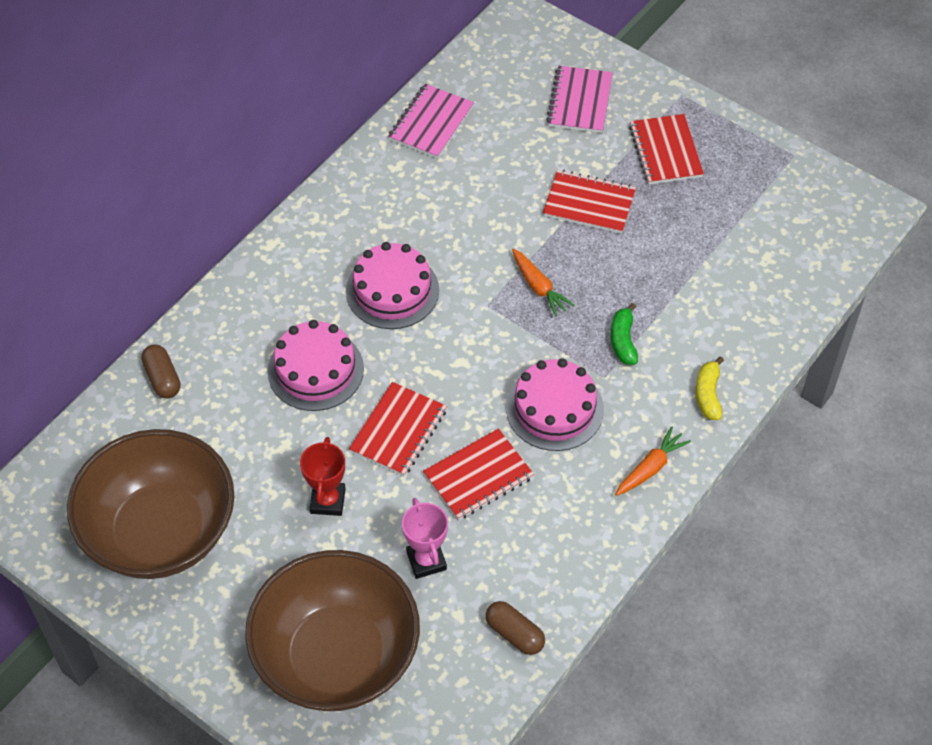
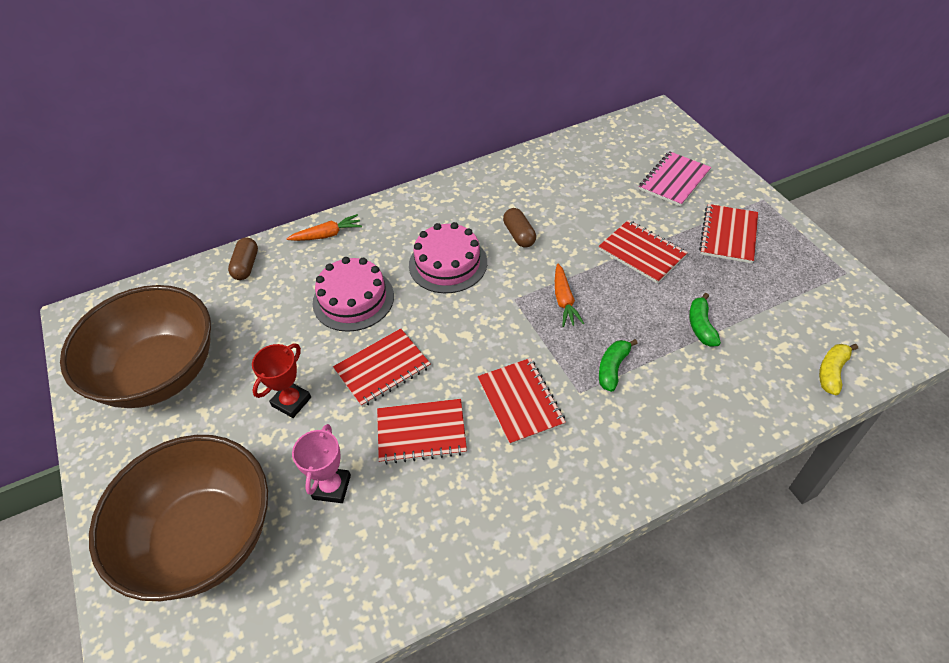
camera: 30 degrees right, 5 degrees down
(431, 123) = (550, 162): pink notebook -> none
(514, 634) = (361, 594): brown capsule -> brown capsule (519, 235)
(554, 409) = (520, 402): pink cake -> red notebook
(650, 468) = (577, 490): orange carrot -> orange carrot (327, 235)
(684, 265) = (701, 326): none -> green banana
(708, 394) = (668, 445): yellow banana -> yellow banana (832, 372)

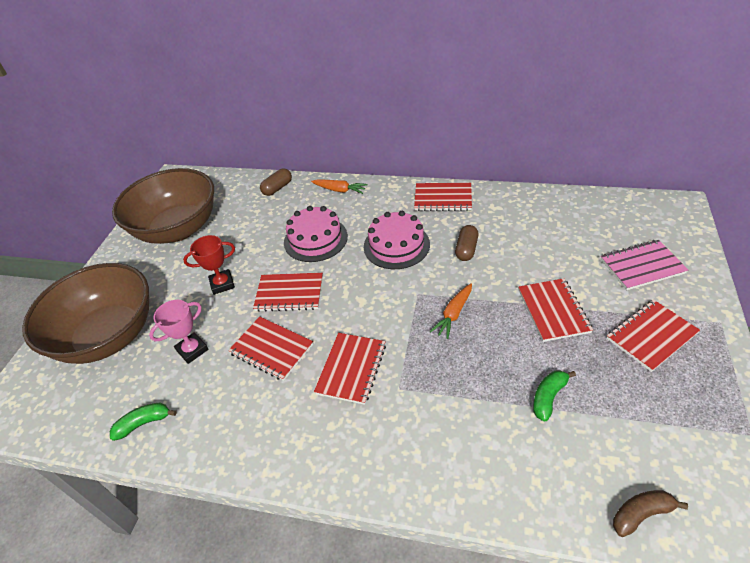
camera: 40 degrees right, 5 degrees down
(449, 195) = (443, 198): none -> red notebook
(612, 368) = (441, 386): green banana -> green banana (143, 423)
(832, 372) = (641, 514): yellow banana -> brown banana

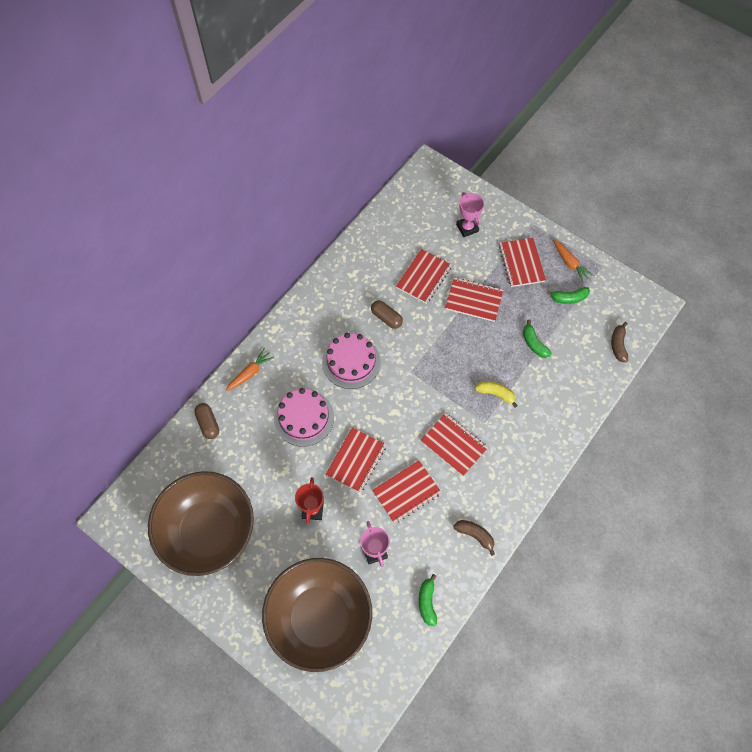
camera: 70 degrees left, 20 degrees up
(243, 439) = (475, 535): none -> brown banana
(443, 198) = (318, 302): red notebook -> red notebook (423, 277)
(445, 384) = (495, 393): none -> yellow banana
(453, 314) = (443, 359): orange carrot -> orange carrot (570, 263)
(642, 266) = (467, 228): pink notebook -> pink trophy
(655, 411) = (569, 298): none -> green banana

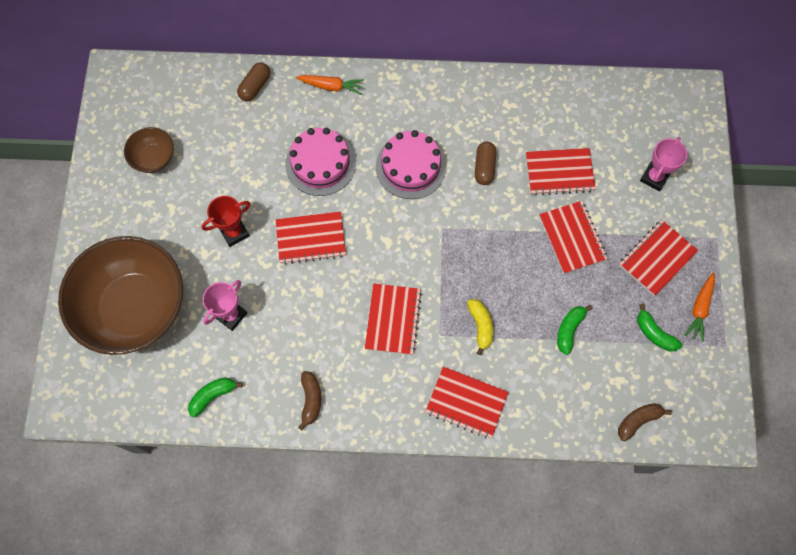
camera: 55 degrees right, 5 degrees up
(208, 531) = (154, 158): brown bowl -> brown bowl, size x0.44
(406, 492) = (310, 306): red notebook -> red notebook (466, 403)

